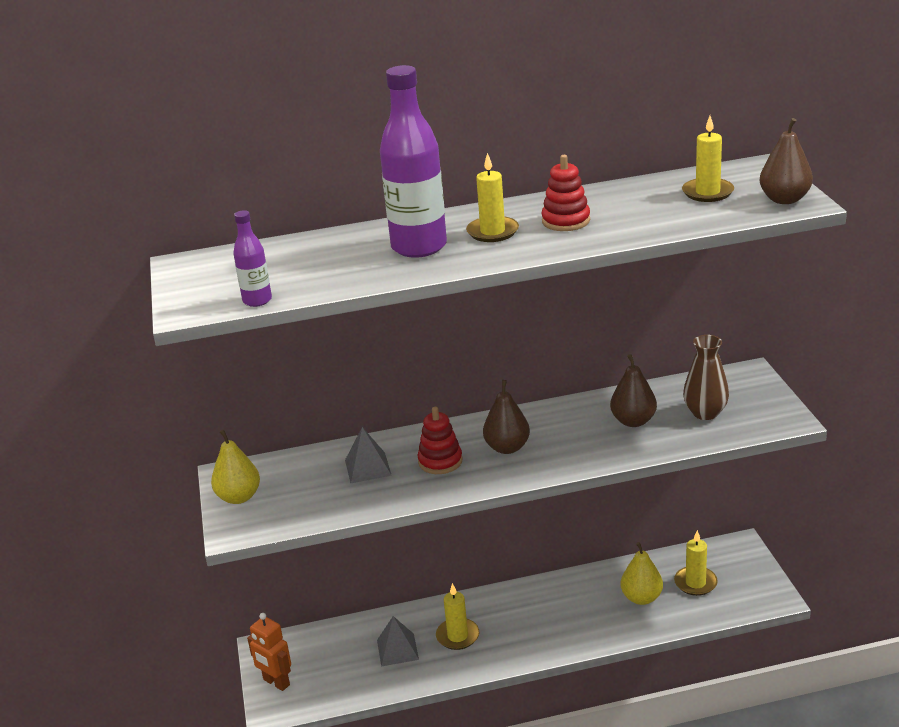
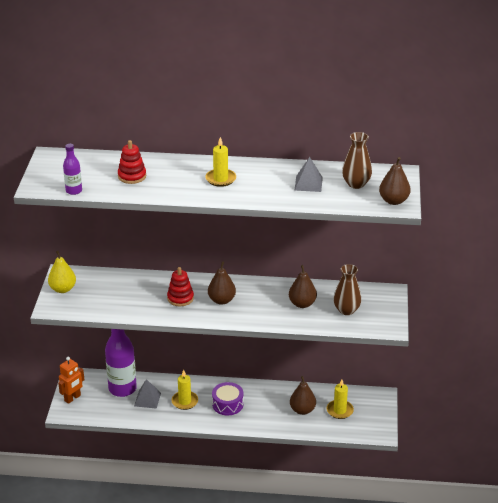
camera: 15 degrees right, 5 degrees up
(276, 682) = (72, 398): orange robot -> orange robot turned 105 degrees counterclockwise
(368, 467) = (139, 291): grey pyramid -> grey pyramid (308, 183)
(419, 247) = (176, 178): purple bottle -> purple bottle (122, 389)
(525, 621) = (227, 404): none -> purple drum
(566, 221) = (264, 182): red stacking toy -> red stacking toy (132, 176)
(641, 598) = (302, 410): yellow pear -> brown pear
(707, 192) = (356, 184): yellow candle -> brown vase

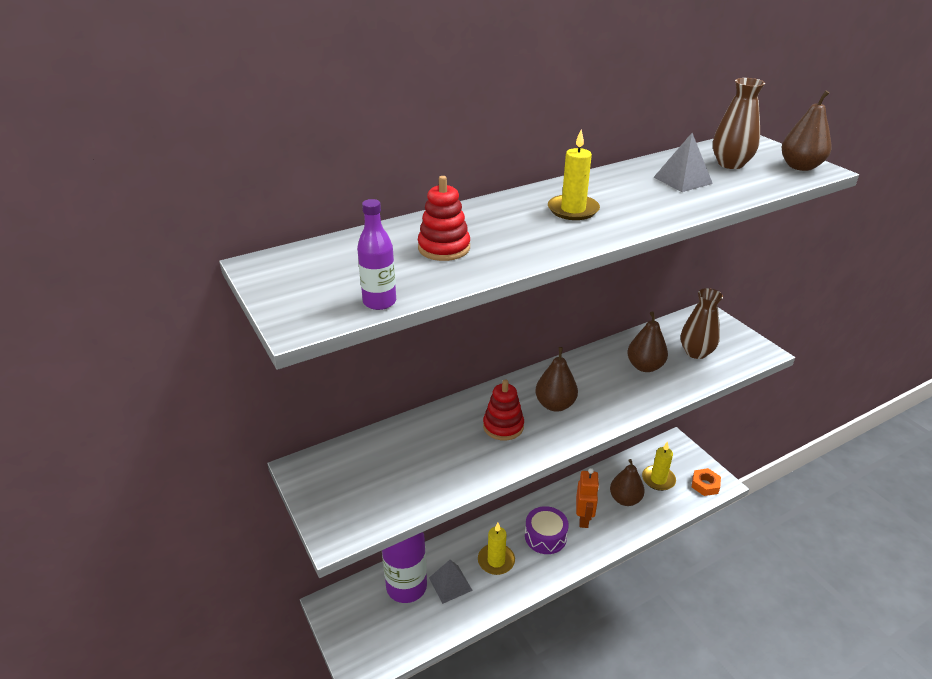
camera: 35 degrees left, 0 degrees up
(63, 289) = (325, 493): yellow pear -> none
(72, 398) = (353, 640): orange robot -> orange robot (584, 519)
(368, 429) = (705, 485): none -> orange nut

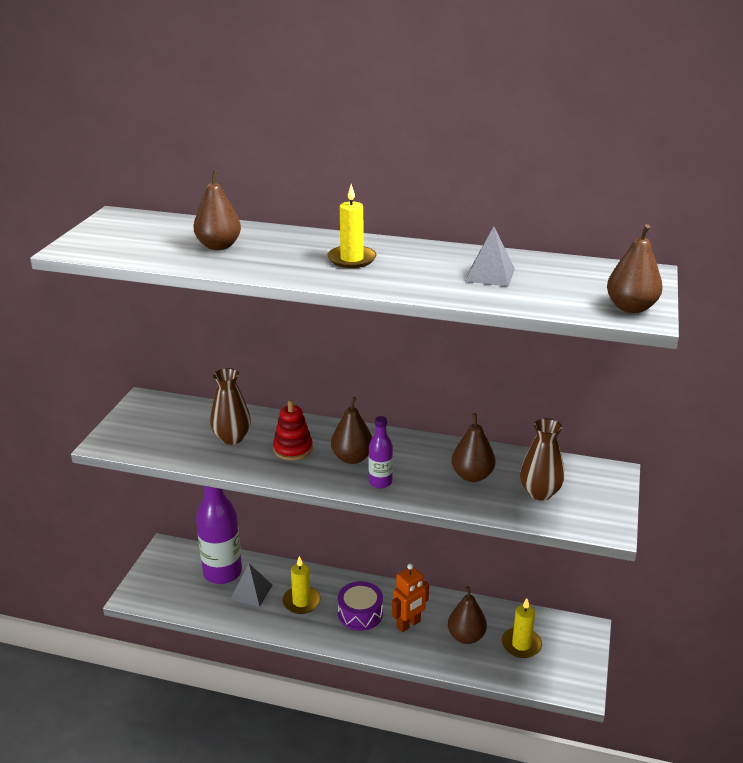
camera: 45 degrees right, 5 degrees down
(379, 302) = (122, 256): purple bottle -> purple bottle (380, 482)
(444, 248) = (219, 246): red stacking toy -> brown pear
(705, 485) = (561, 680): orange nut -> none
(730, 164) = (569, 281): brown vase -> brown vase (232, 438)

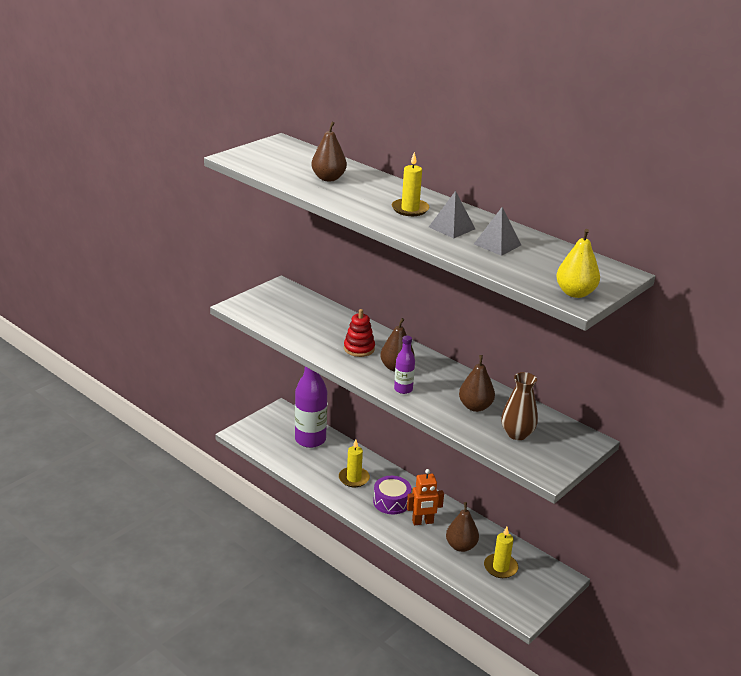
camera: 25 degrees right, 0 degrees up
(232, 438) = (322, 329): brown vase -> none
(251, 592) = (322, 459): grey pyramid -> grey pyramid (451, 228)
(631, 308) = (575, 293): brown pear -> yellow pear

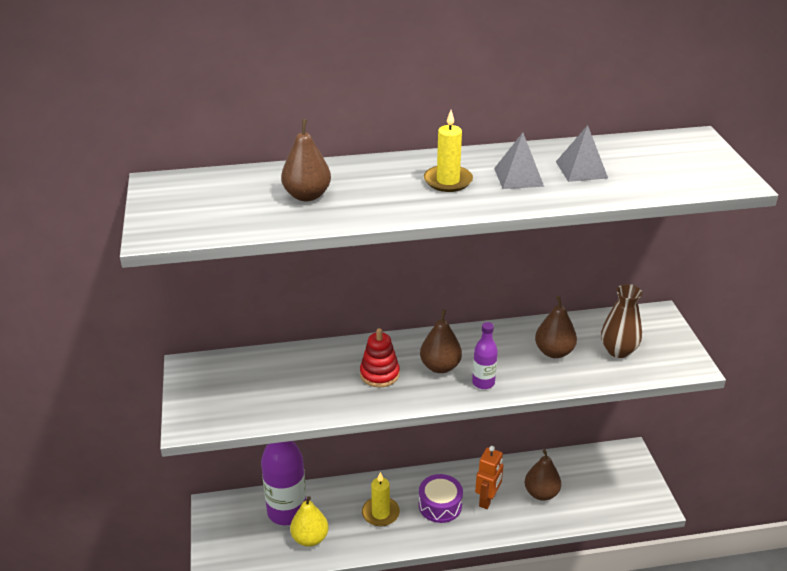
camera: 50 degrees left, 5 degrees up
(500, 567) = (588, 484): yellow candle -> none
(575, 293) = (720, 176): yellow pear -> yellow pear (310, 538)

